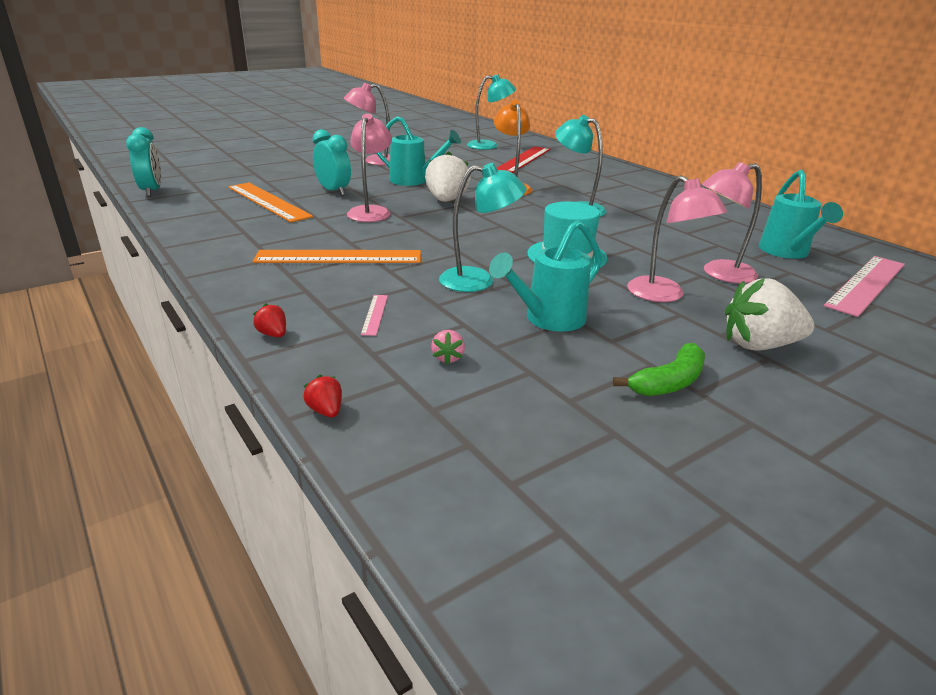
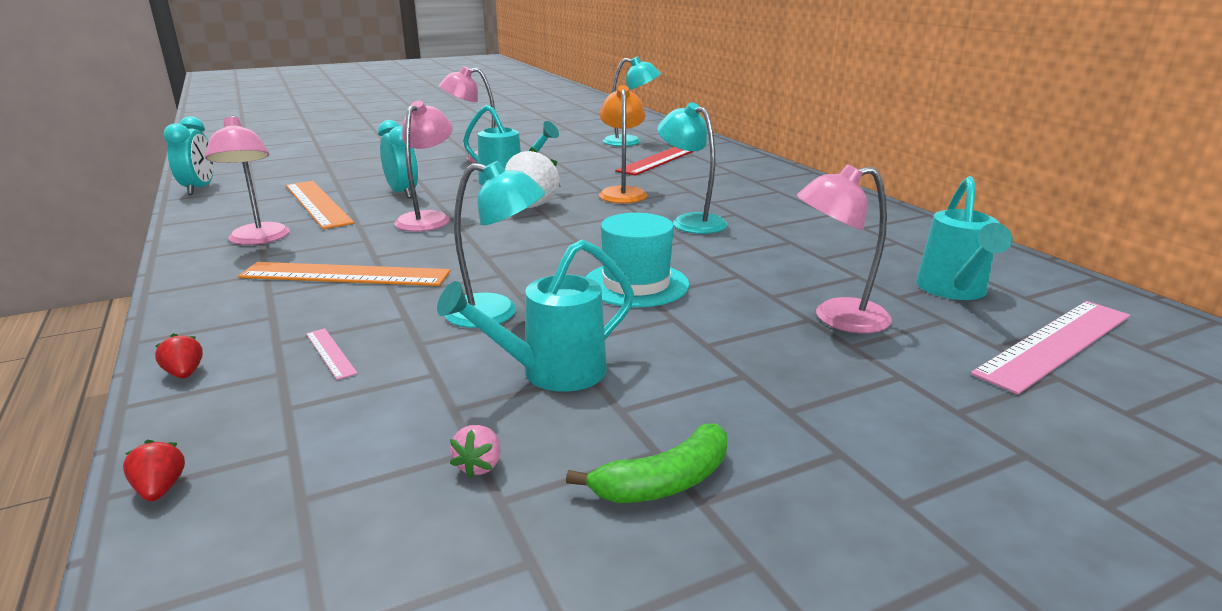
camera: 10 degrees right, 5 degrees down
(375, 314) = (330, 353): pink ruler -> pink ruler turned 45 degrees counterclockwise
(448, 358) = (378, 421): pink strawberry -> pink strawberry (479, 466)
(664, 295) = (737, 345): pink lamp -> pink lamp (259, 239)
(759, 345) = (837, 431): white strawberry -> none

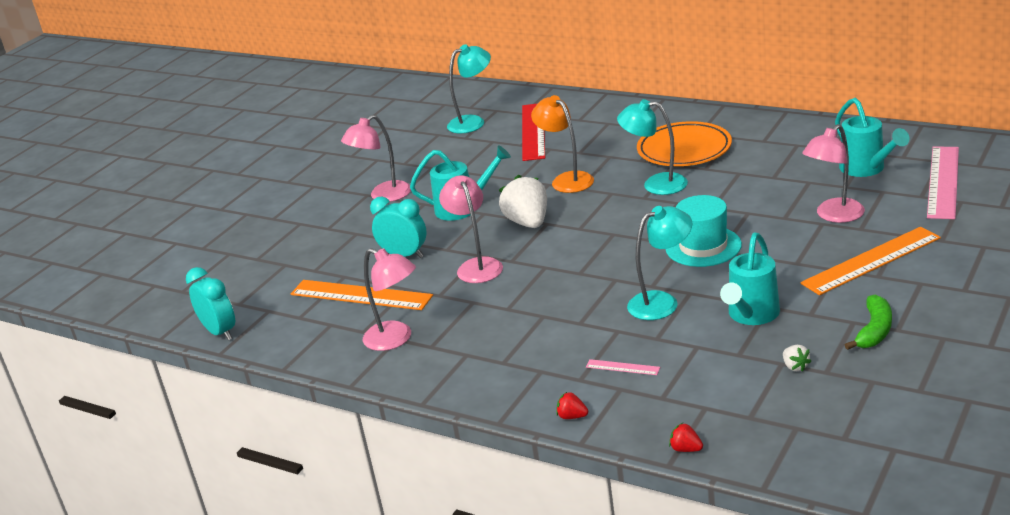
camera: 30 degrees left, 5 degrees up
(345, 274) = (520, 328): orange ruler -> orange ruler (871, 260)
(479, 466) = (795, 367): pink strawberry -> white strawberry
(767, 208) = (684, 150): none -> orange plate

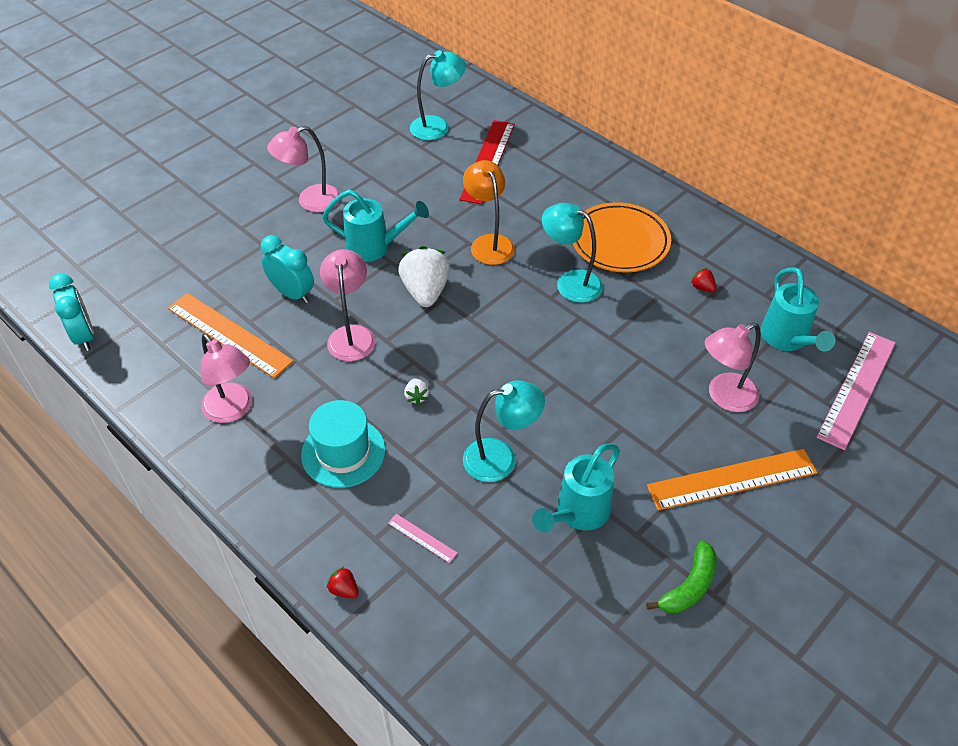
camera: 10 degrees right, 20 degrees up
(686, 449) = (429, 684): red strawberry -> red strawberry (702, 287)
(703, 246) = (576, 392): turquoise hat -> turquoise hat (343, 452)
(795, 367) = (587, 607): white strawberry -> white strawberry (416, 396)

